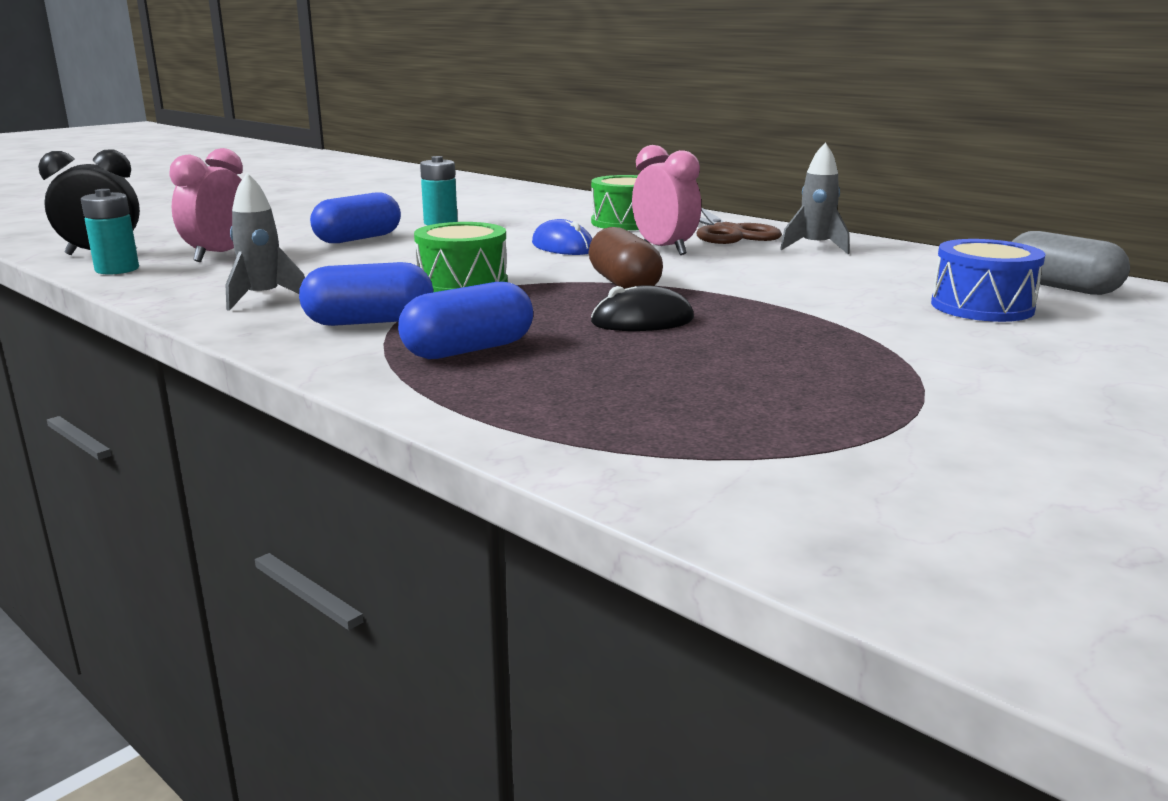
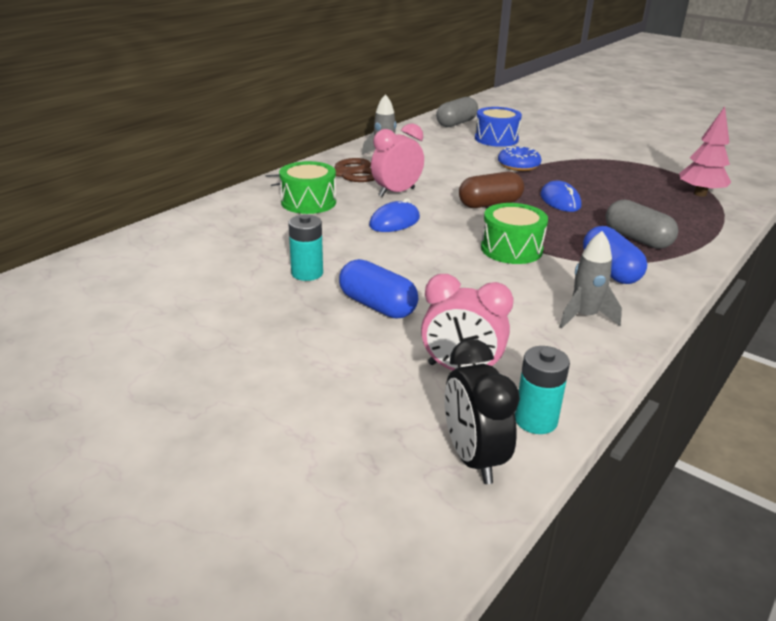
camera: 95 degrees left, 10 degrees up
(468, 350) = (637, 239): blue capsule -> grey capsule
(642, 321) = (560, 201): black mouse -> blue mouse
(703, 441) = (700, 194): none -> pink tree
(821, 310) = (518, 165): none -> blue donut

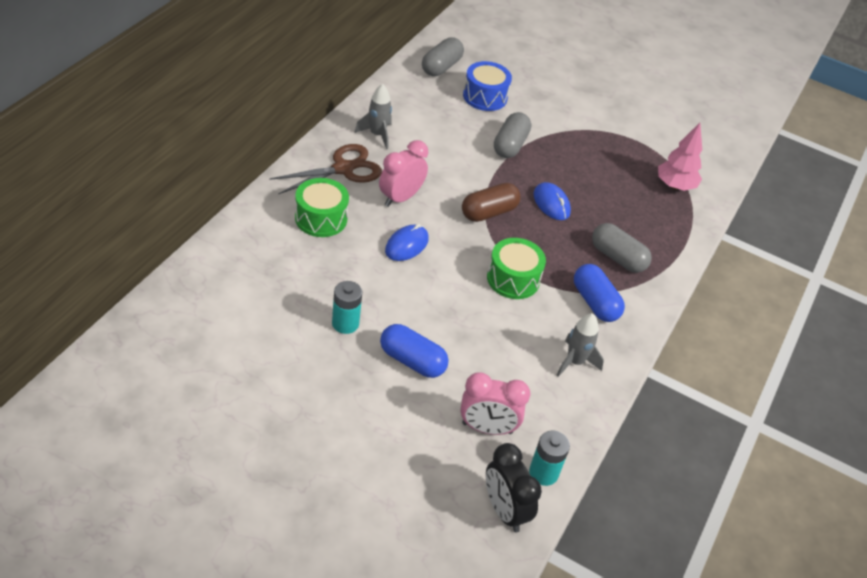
camera: 15 degrees left, 15 degrees up
(518, 165) = (510, 145): blue donut -> grey capsule

